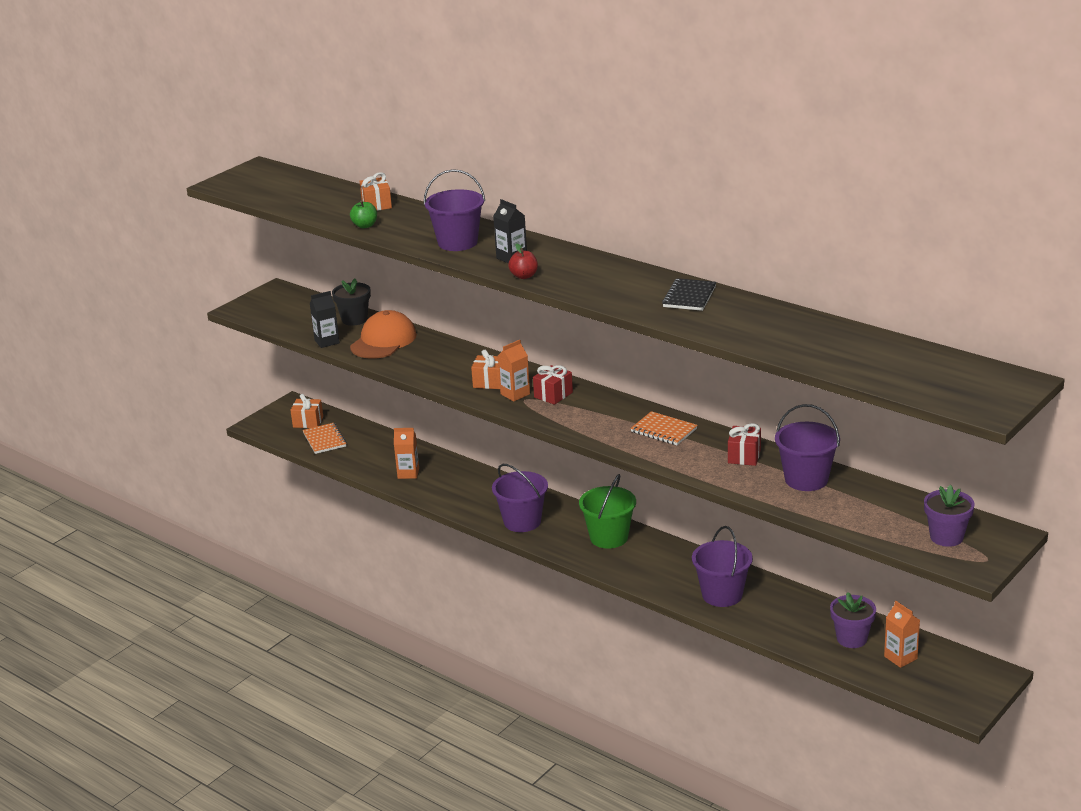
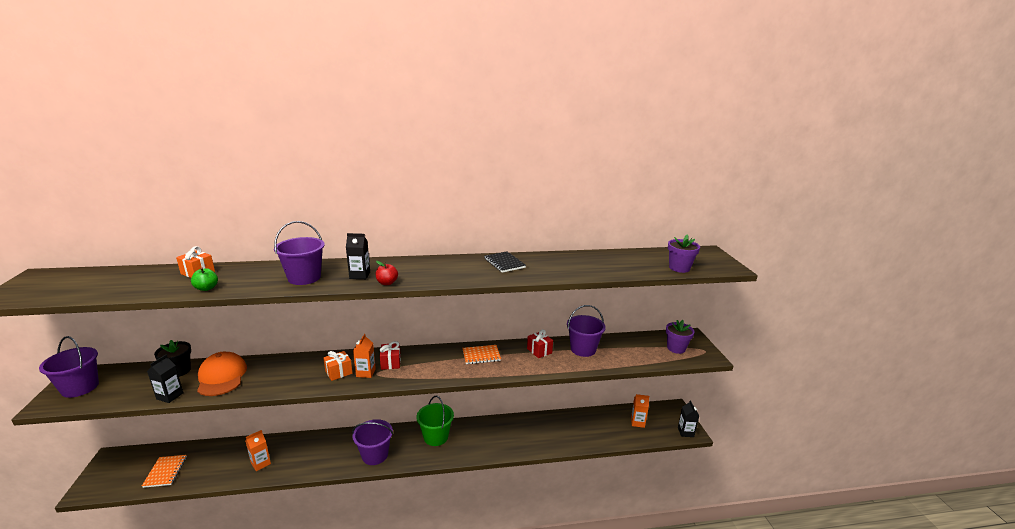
camera: 50 degrees left, 5 degrees down
(308, 422) = (137, 465): orange gift -> none
(324, 440) = (165, 472): orange notebook -> orange notebook turned 60 degrees clockwise
(722, 595) = (530, 436): purple bucket -> purple bucket (80, 387)
(851, 639) = (609, 425): purple flower pot -> purple flower pot (679, 268)
(955, 704) = (685, 432): none -> black carton

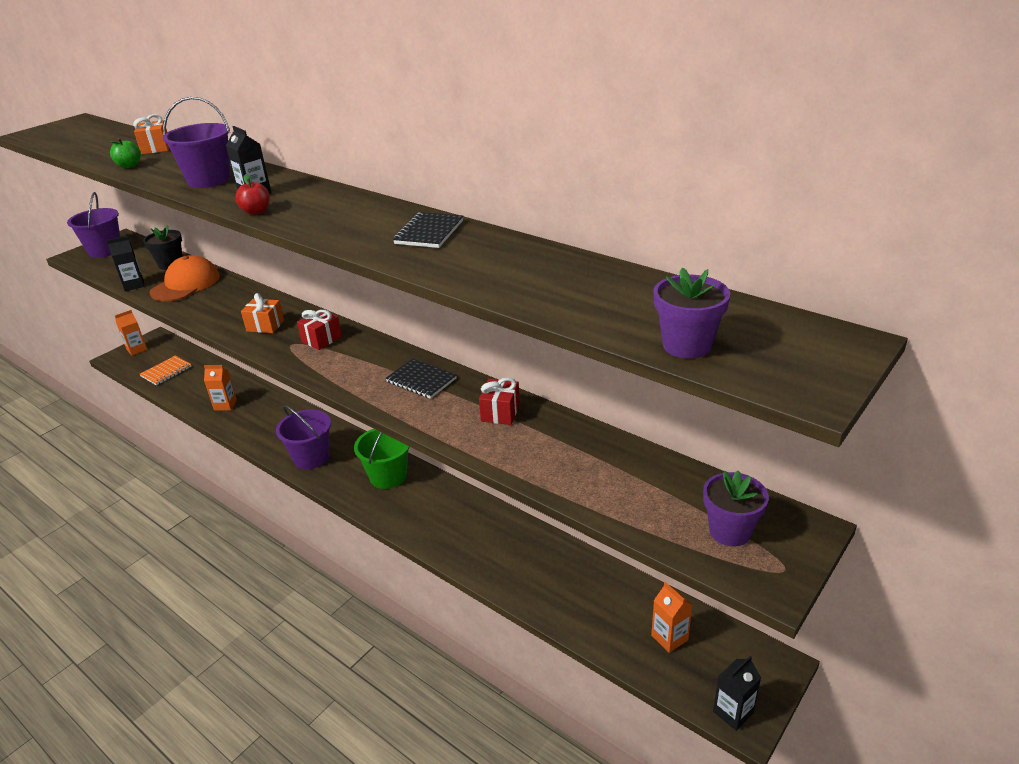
camera: 50 degrees right, 10 degrees up
(366, 372) = (284, 338): orange carton -> orange carton (136, 349)
(481, 355) = (421, 380): orange notebook -> black notebook
(583, 349) = (565, 444): purple bucket -> none

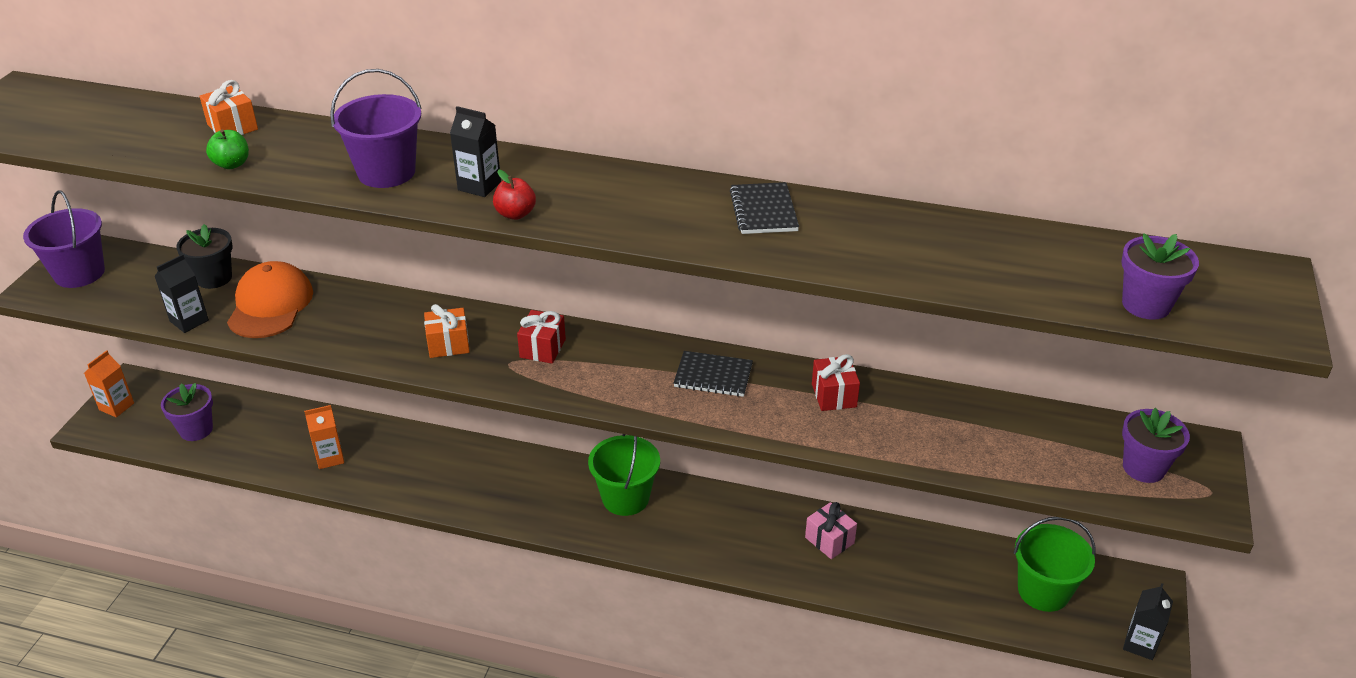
camera: 25 degrees left, 5 degrees up
(166, 371) = (196, 430): orange notebook -> purple flower pot
(311, 457) = (508, 499): purple bucket -> none
(515, 546) = (829, 540): none -> pink gift
(669, 638) = (1043, 591): orange carton -> green bucket

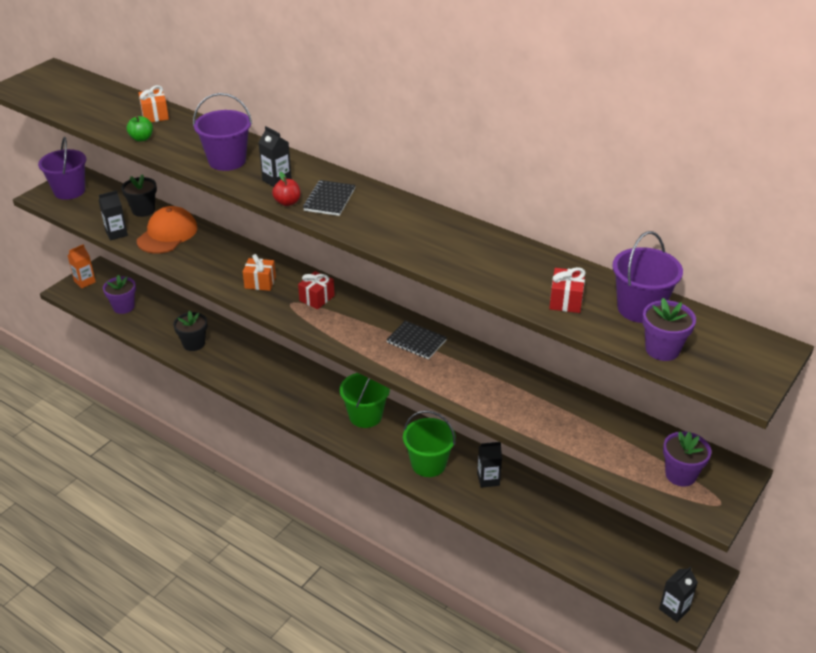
camera: 20 degrees right, 0 degrees up
(330, 458) = (194, 344): orange carton -> black flower pot
(764, 211) = (445, 232): black notebook -> black notebook (329, 200)
(829, 540) = (488, 479): pink gift -> black carton
(834, 395) = (490, 373): red gift -> red gift (566, 301)
(1043, 591) = (622, 554): green bucket -> green bucket (428, 464)
(1080, 257) = (640, 308): none -> purple bucket

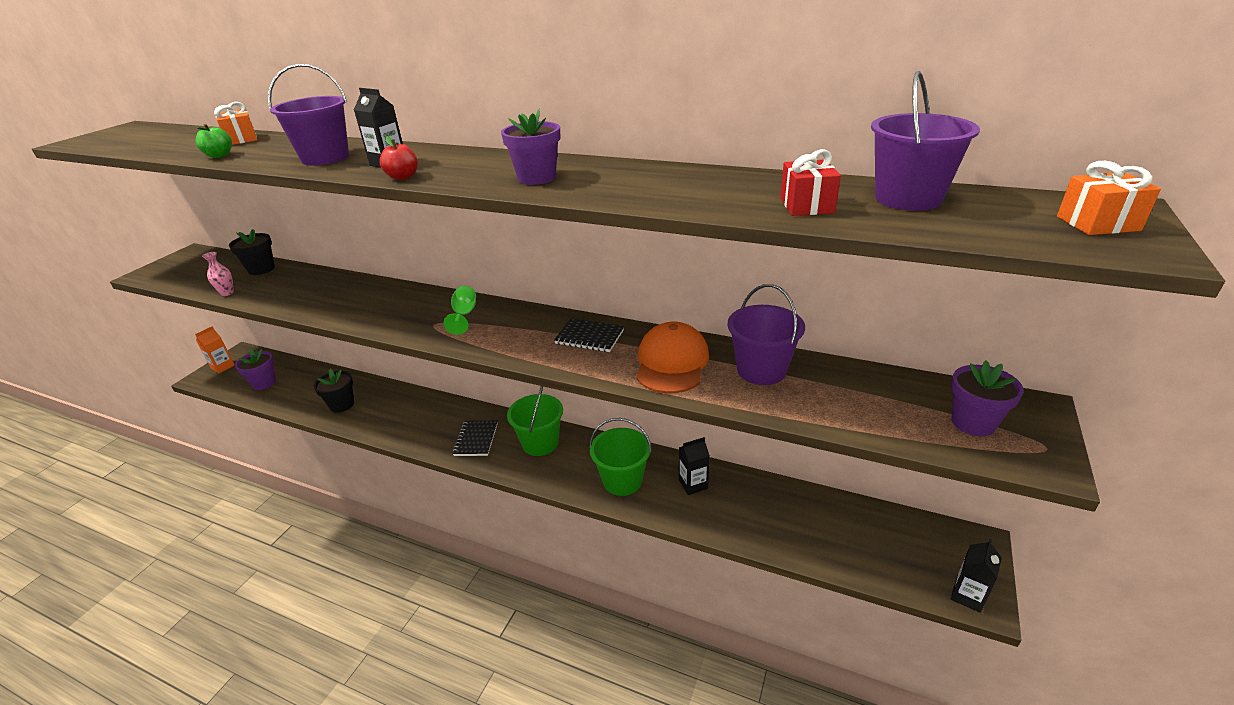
camera: 10 degrees left, 5 degrees down
(69, 191) = (178, 265): purple bucket -> purple bucket (761, 370)
(116, 233) = (227, 293): black carton -> pink vase
(167, 234) = (287, 285): orange cap -> orange cap (671, 362)
(260, 282) = (396, 311): orange gift -> orange gift (1097, 223)
(317, 298) = (464, 315): red gift -> green goblet
(329, 200) = (457, 168): black notebook -> black notebook (476, 439)
(662, 349) = (980, 230): purple flower pot -> purple flower pot (537, 178)

